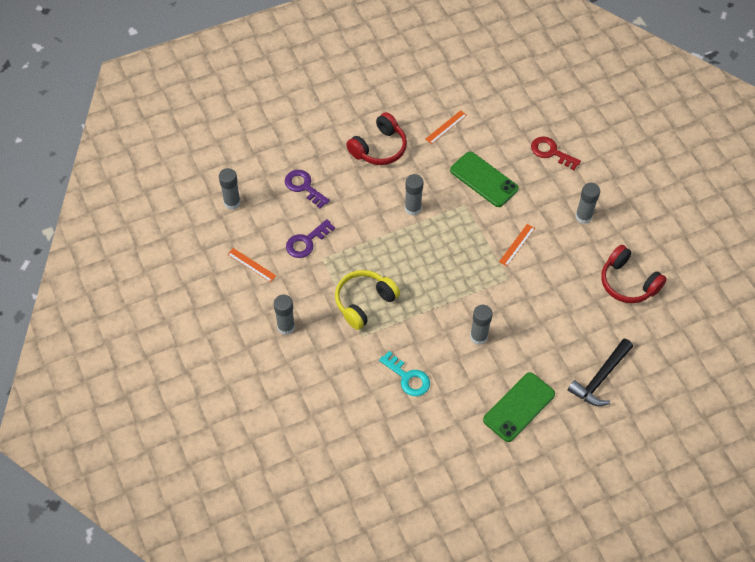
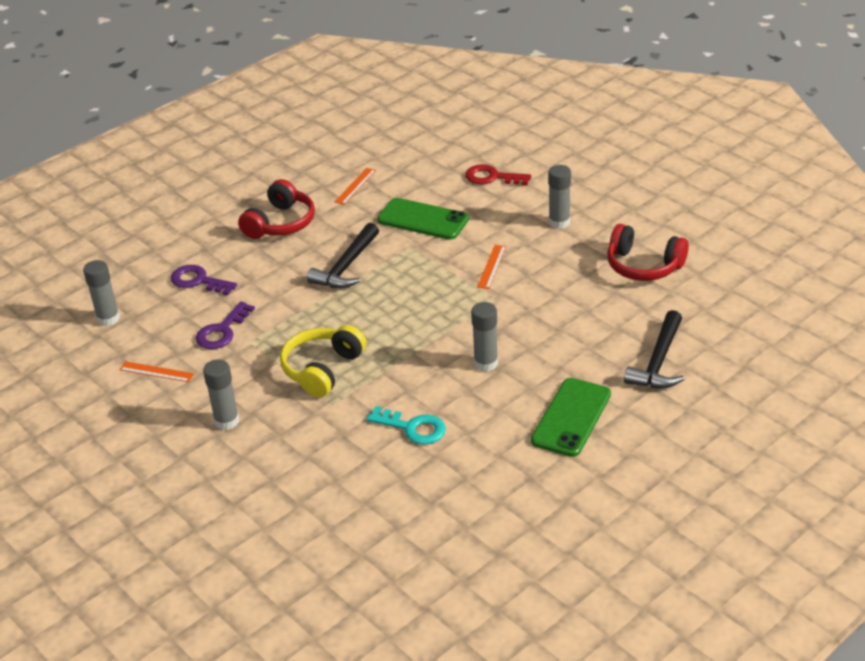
camera: 15 degrees left, 20 degrees down
(412, 208) = (346, 266): grey glue stick -> black hammer

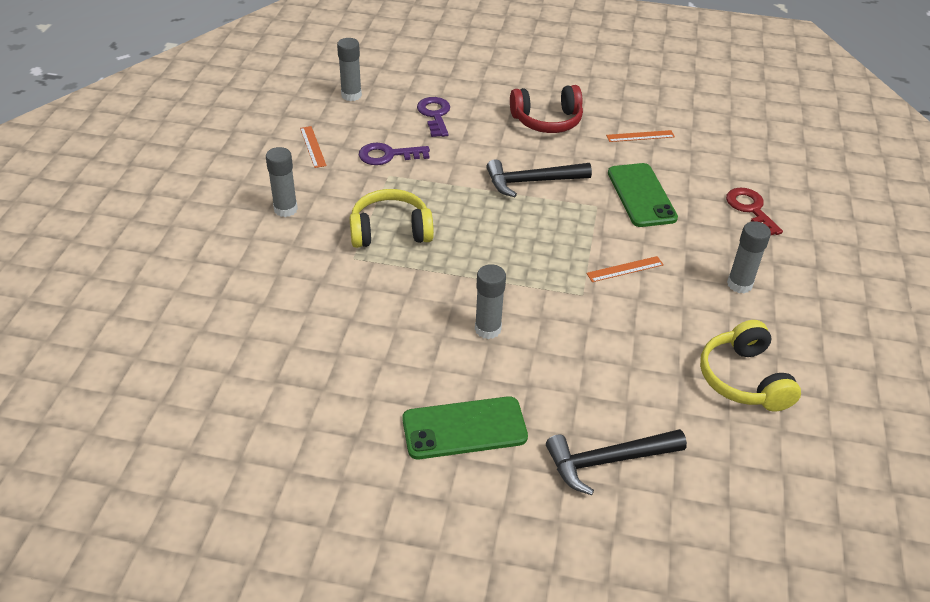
camera: 50 degrees right, 5 degrees up
(413, 428) = (362, 322): turquoise key -> none
(643, 266) = (743, 379): red headphones -> yellow headphones

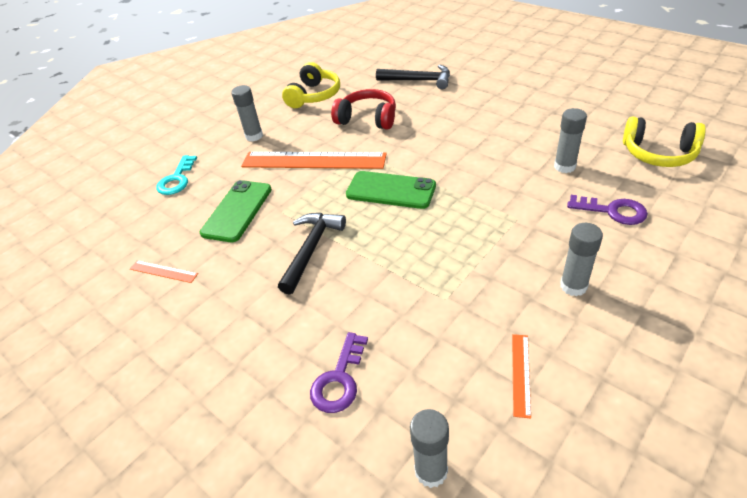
camera: 145 degrees left, 0 degrees up
(388, 155) = (432, 328): purple key -> purple key (613, 211)
(390, 231) = (473, 234): yellow headphones -> yellow headphones (658, 154)
(464, 428) = (486, 104): green phone -> green phone (391, 190)
(488, 329) = (439, 146): grey glue stick -> grey glue stick (564, 166)
(532, 181) = (311, 249): black hammer -> black hammer turned 90 degrees counterclockwise
(547, 121) = (225, 323): red headphones -> red headphones (367, 119)
(625, 269) = (313, 161): orange ruler -> orange ruler, size x2.35
(750, 209) = (177, 179): red key -> turquoise key

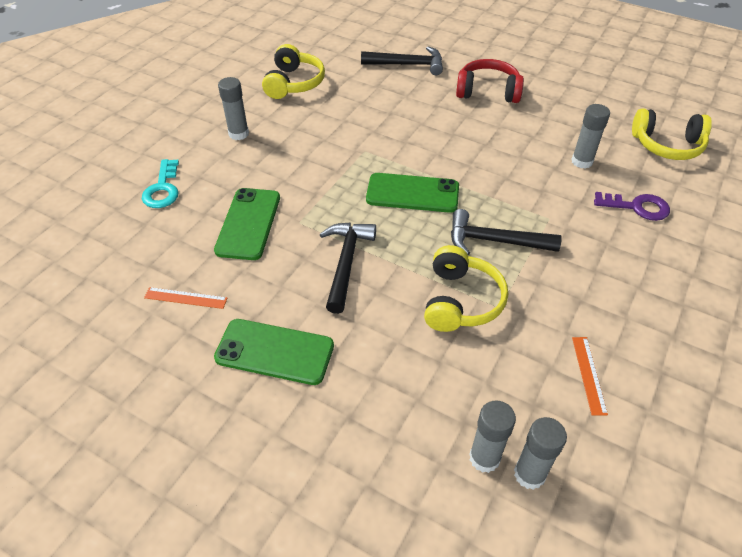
camera: 15 degrees left, 5 degrees up
(222, 324) = (274, 352): none -> green phone
(313, 161) = (317, 162): orange ruler -> none
(339, 379) = (417, 397): purple key -> none
(367, 119) = (364, 111): red headphones -> red headphones (488, 91)
(408, 291) = (461, 301): none -> yellow headphones
(457, 236) = (494, 241): none -> black hammer
(573, 286) = (617, 285): grey glue stick -> grey glue stick (484, 458)

